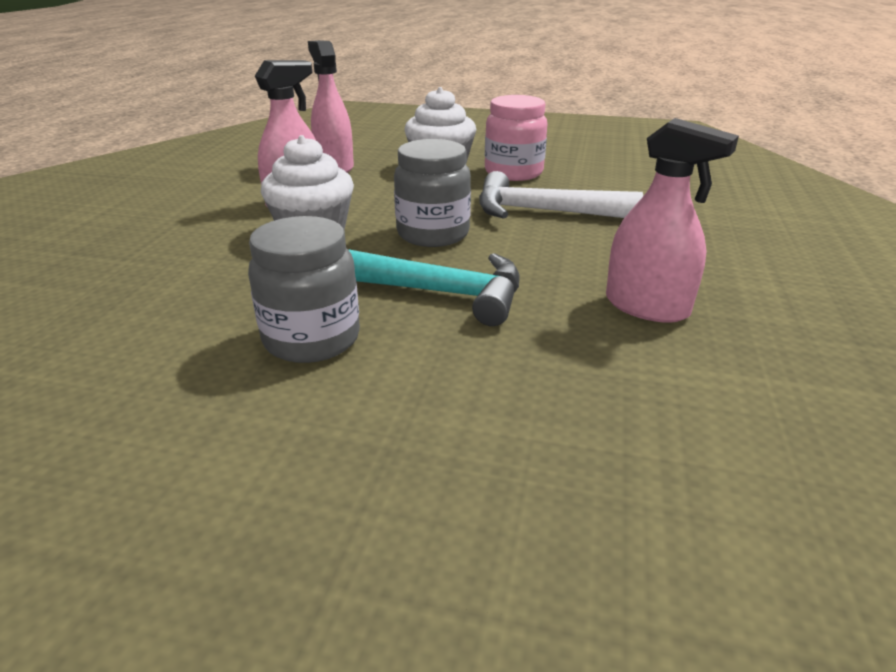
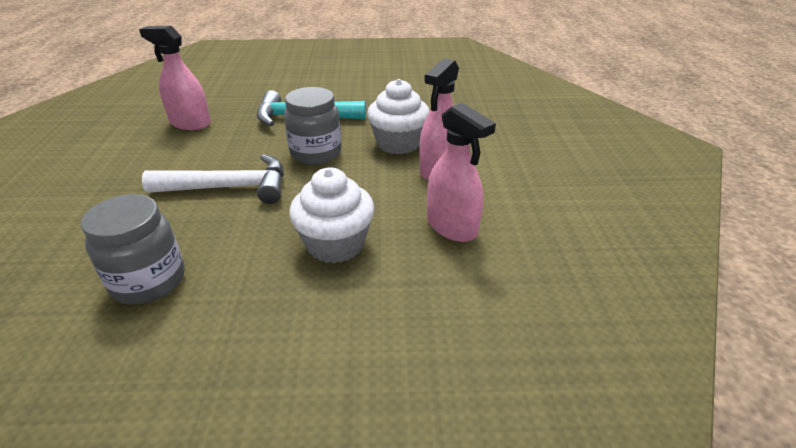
camera: 165 degrees right, 5 degrees up
(311, 339) = (351, 93): grey jar -> grey jar (148, 281)
(513, 172) = (250, 247): pink jar -> none

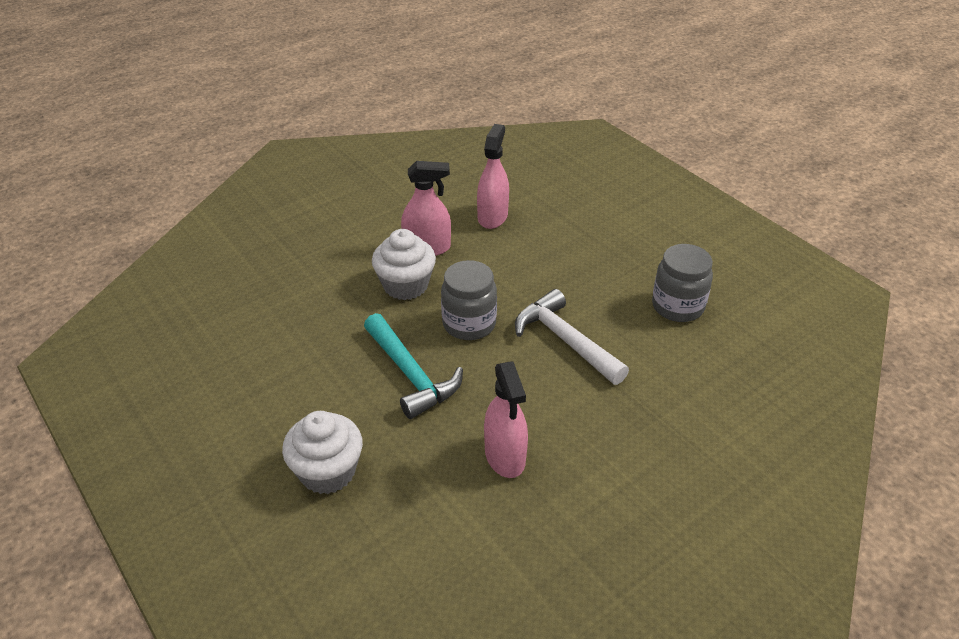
camera: 125 degrees left, 5 degrees up
(335, 244) = (561, 253): white cupcake -> white cupcake (327, 472)

